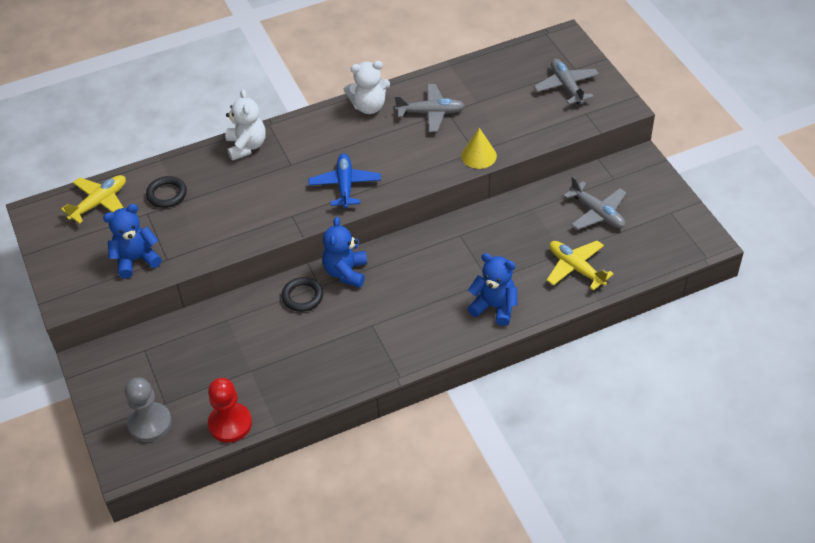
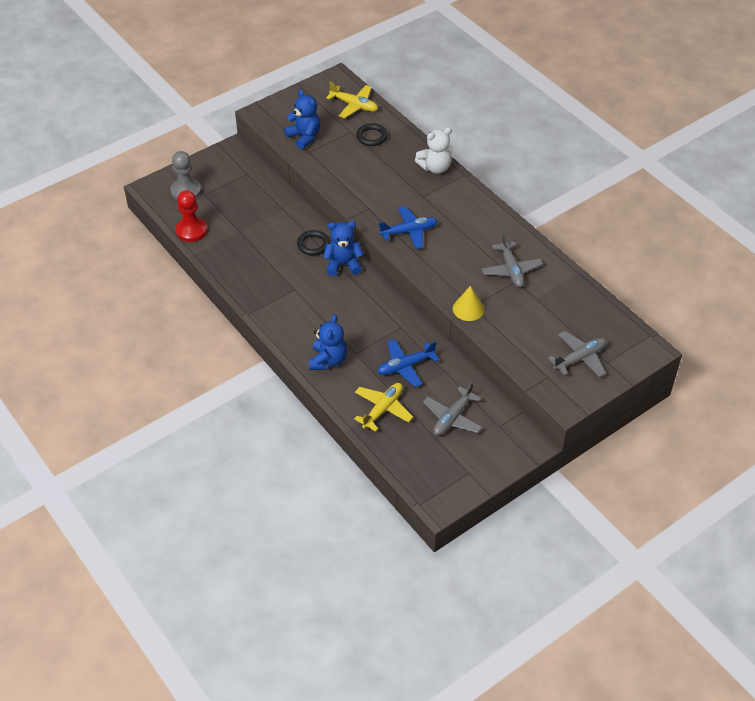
camera: 75 degrees right, 0 degrees up
(369, 106) = (505, 229): white teddy bear -> none
(518, 239) = (405, 366): none -> blue plane

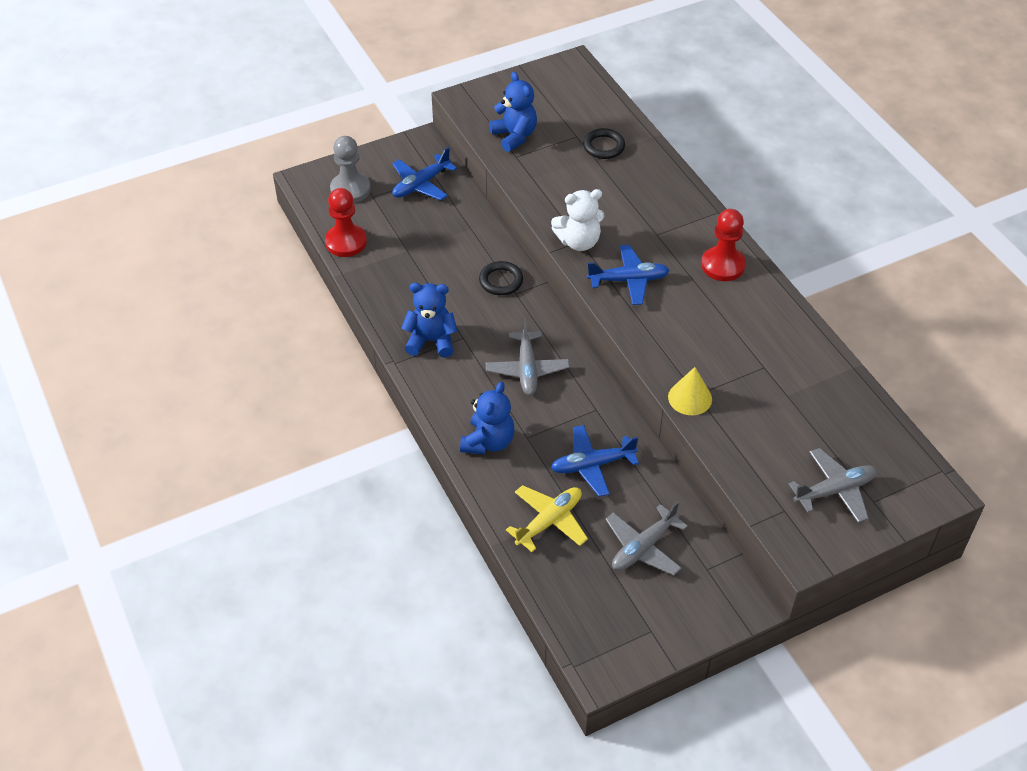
camera: 10 degrees right, 0 degrees up
(238, 181) = (421, 184): none -> blue plane
(343, 264) = (535, 313): blue teddy bear -> blue teddy bear (431, 341)
(354, 105) = (588, 102): yellow plane -> none
(435, 167) = (681, 197): white teddy bear -> white teddy bear (578, 242)
(474, 212) = (723, 265): none -> red pawn
(511, 270) = (759, 351): grey plane -> grey plane (527, 369)

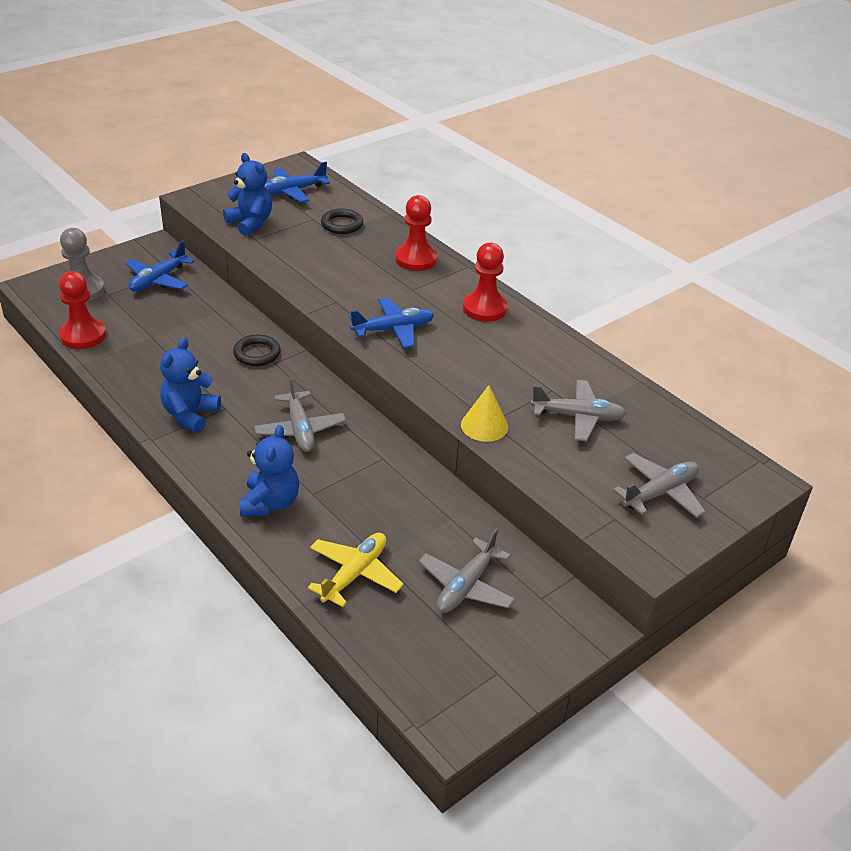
camera: 15 degrees left, 10 degrees down
(431, 341) = (190, 415): blue teddy bear -> blue teddy bear turned 60 degrees counterclockwise
(578, 242) = (334, 302): white teddy bear -> none
(592, 465) = (390, 511): blue plane -> blue plane (292, 191)
(668, 197) = (416, 259): none -> red pawn
(781, 400) = (578, 417): none -> grey plane

